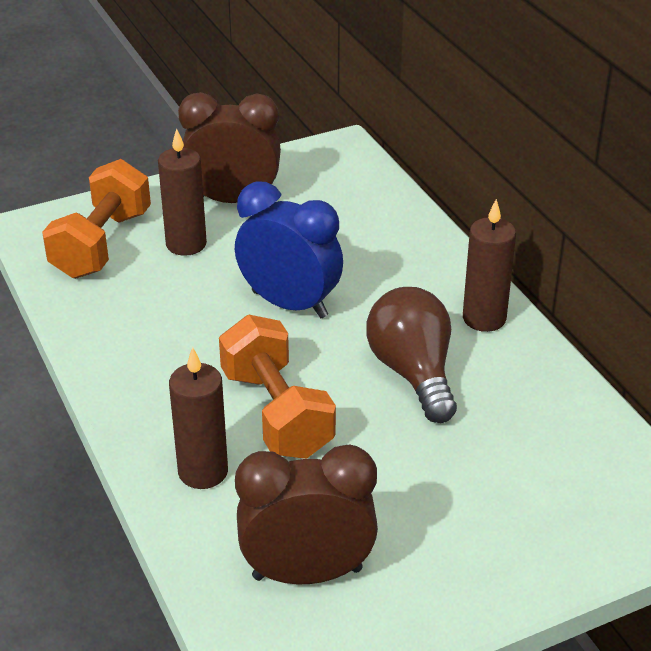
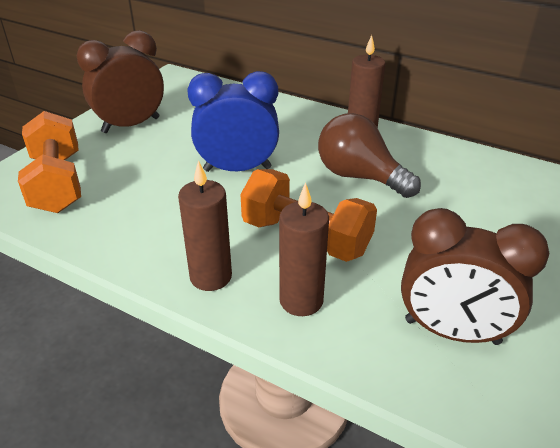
camera: 35 degrees left, 0 degrees up
(186, 244) = (124, 161): brown candle -> brown candle (211, 276)
(307, 573) = (451, 332): brown clock -> brown clock turned 120 degrees counterclockwise

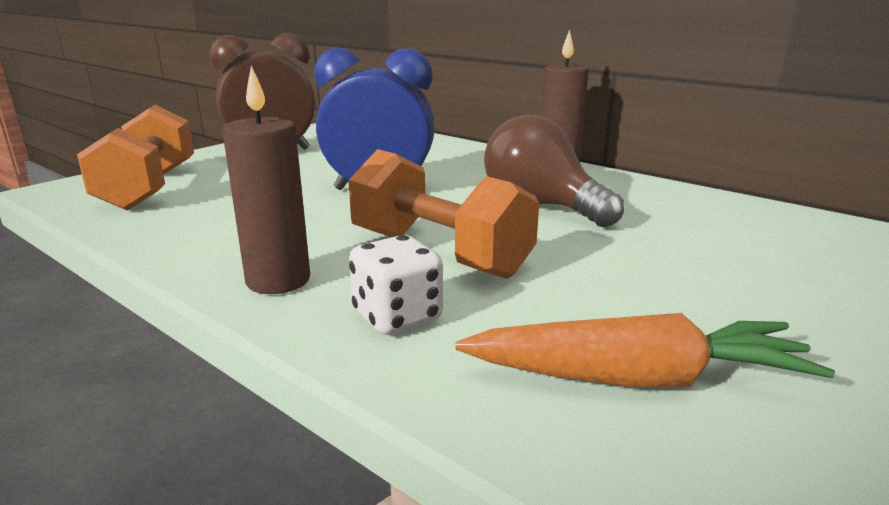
camera: 10 degrees right, 15 degrees down
(301, 300) = (397, 317): brown candle -> white dice
(451, 332) = (639, 378): brown clock -> orange carrot

